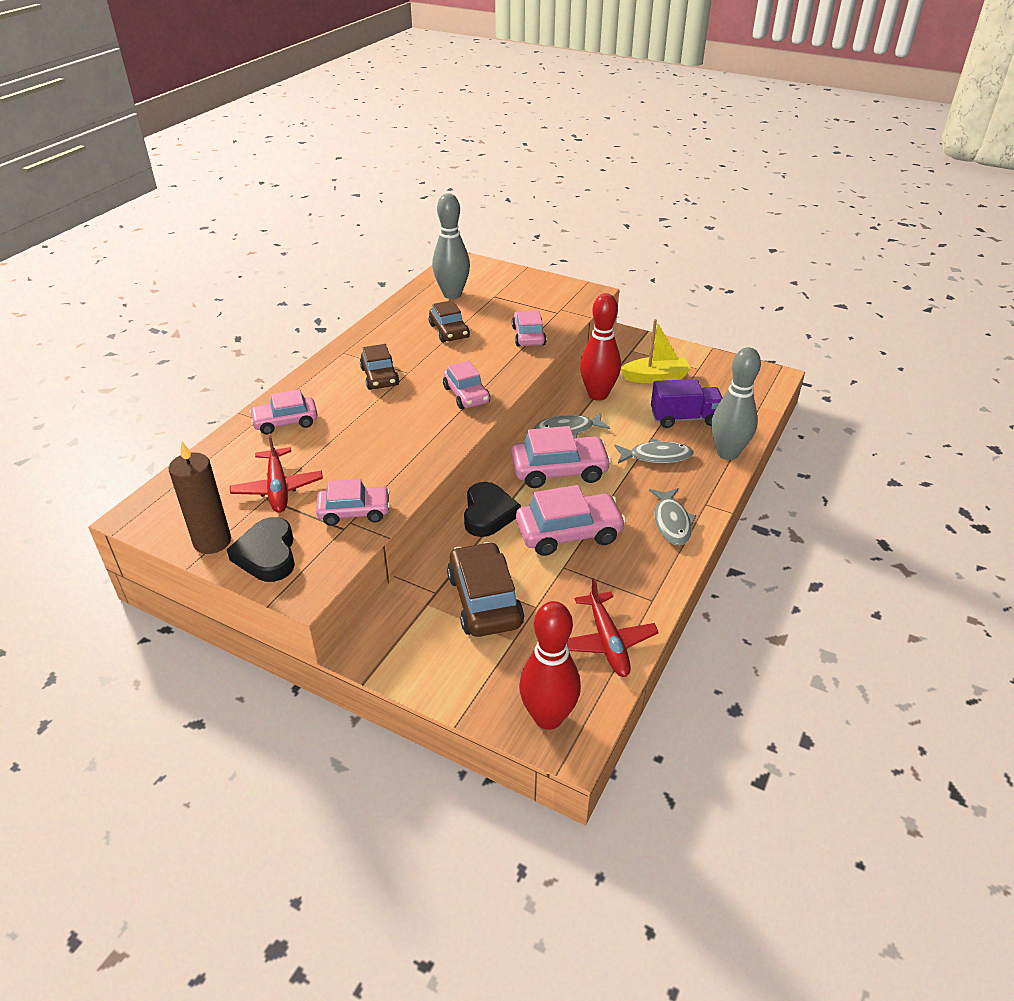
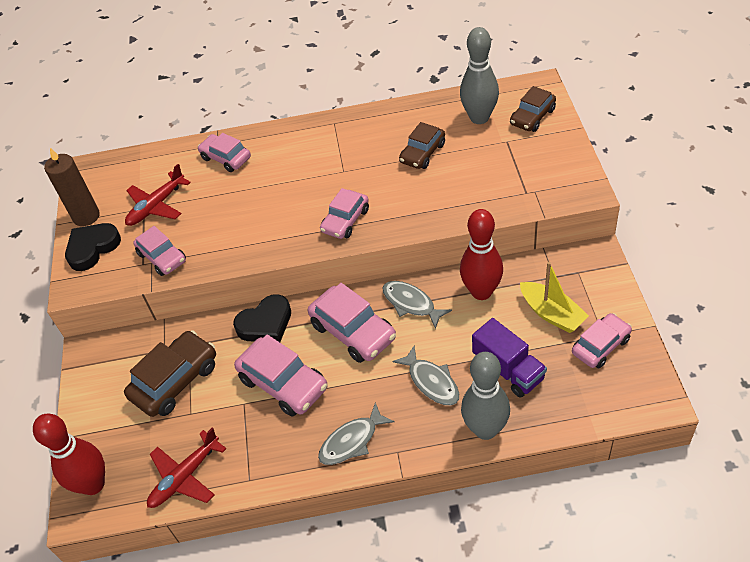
camera: 60 degrees right, 10 degrees up
(380, 377) = (322, 162): brown car -> brown car (532, 117)
(528, 336) = (467, 200): pink car -> pink car (600, 346)

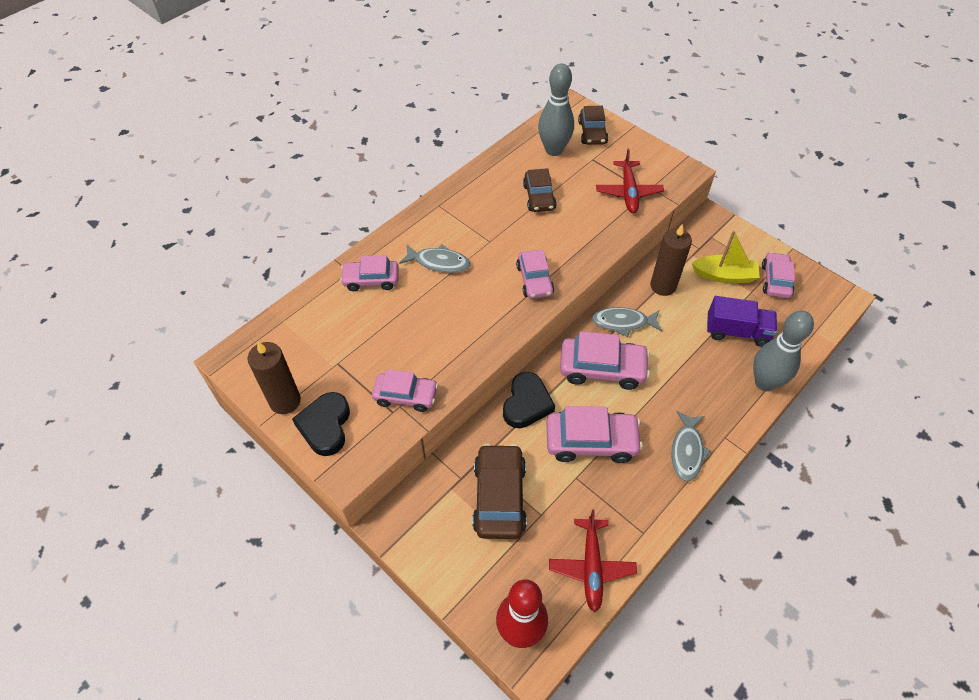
camera: 45 degrees left, 5 degrees up
(157, 206) = (349, 354): red plane -> red plane (628, 192)
(431, 382) = (696, 371): grey fish -> grey fish (439, 262)
(481, 292) = (663, 286): red bowling pin -> brown candle

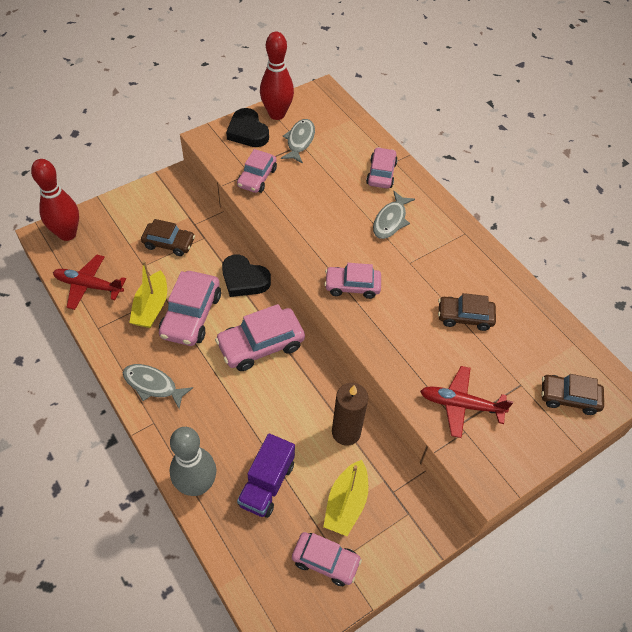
camera: 100 degrees right, 0 degrees up
(285, 401) = (277, 114): brown candle -> red bowling pin
(325, 426) = (247, 132): black heart -> black heart turned 135 degrees counterclockwise
(499, 497) = (169, 243): brown car -> brown car, size x0.66
(554, 150) = (539, 349): grey bowling pin -> none
(595, 485) = (151, 307): none -> yellow boat
(602, 368) = (261, 345): pink car -> pink car turned 45 degrees clockwise
(623, 322) = (308, 379): grey fish -> grey fish (299, 141)

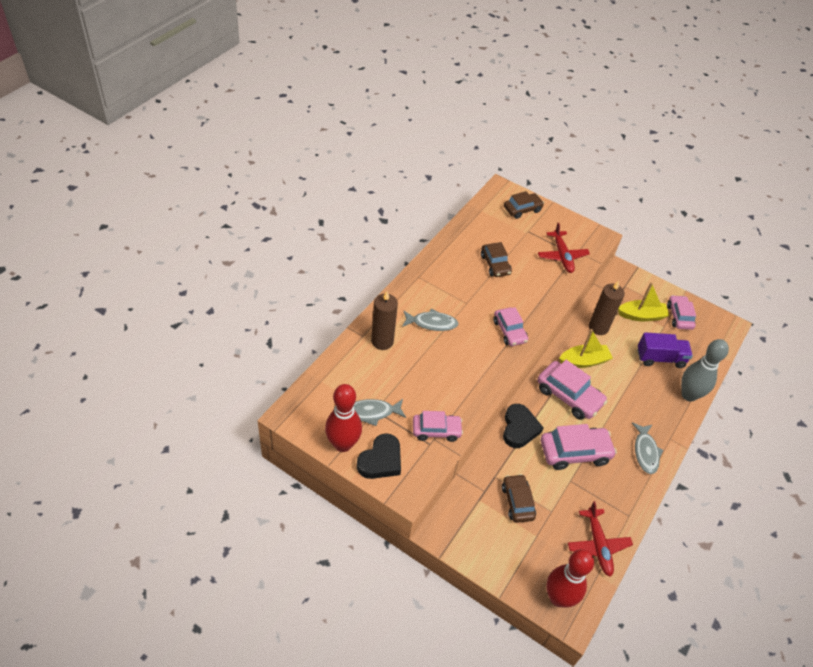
camera: 115 degrees left, 5 degrees down
(151, 307) = (586, 485): yellow boat -> yellow boat (584, 361)
(381, 173) = (382, 341): pink car -> brown candle
(569, 398) = (522, 209): brown car -> brown car turned 105 degrees counterclockwise

